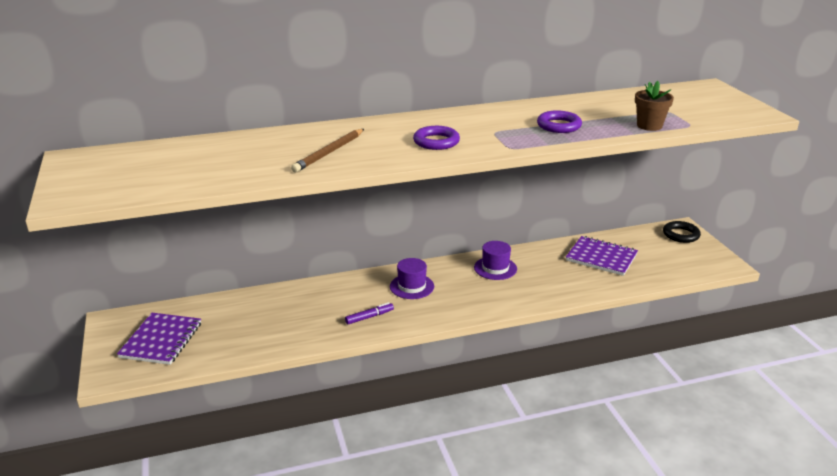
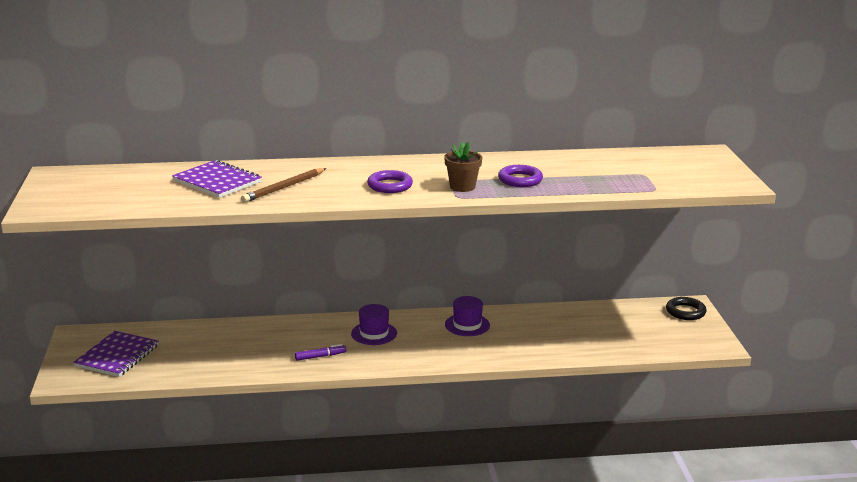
camera: 10 degrees right, 5 degrees down
(601, 257) = (585, 325): purple notebook -> purple notebook (217, 181)
(649, 126) = (612, 187): brown flower pot -> brown flower pot (462, 187)

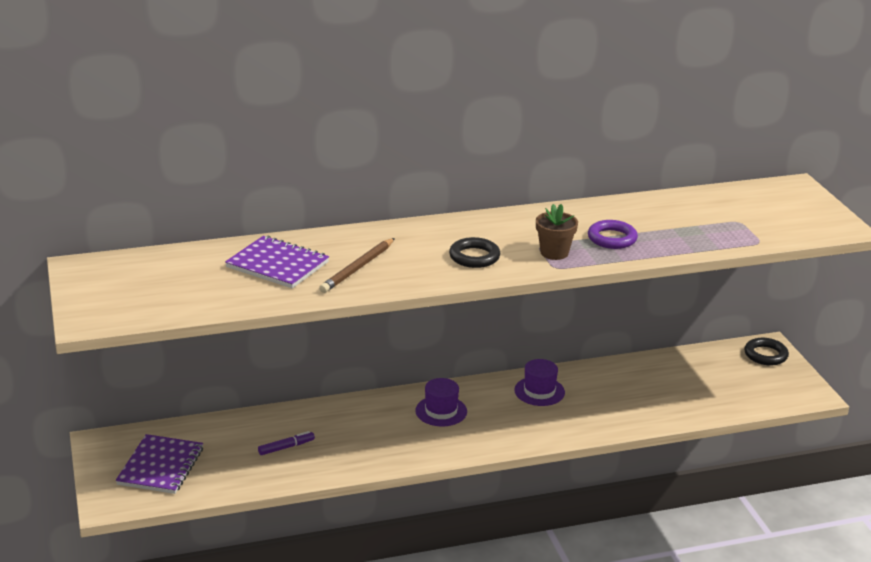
camera: 10 degrees left, 5 degrees up
(320, 356) = (392, 446): purple marker -> purple marker (286, 447)
(390, 186) = (474, 257): purple ring -> black ring

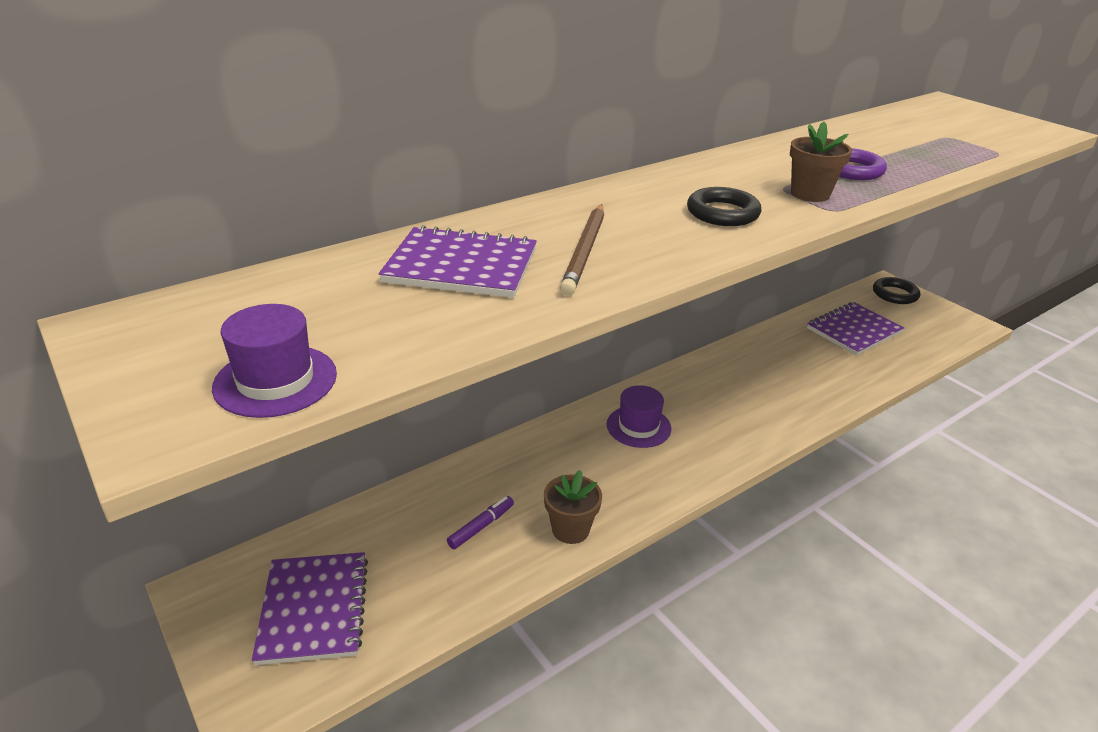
camera: 20 degrees left, 5 degrees up
(344, 462) = (570, 529): none -> brown flower pot
(539, 391) = (724, 377): purple hat -> purple hat (275, 380)
(691, 378) = (853, 330): none -> purple notebook

